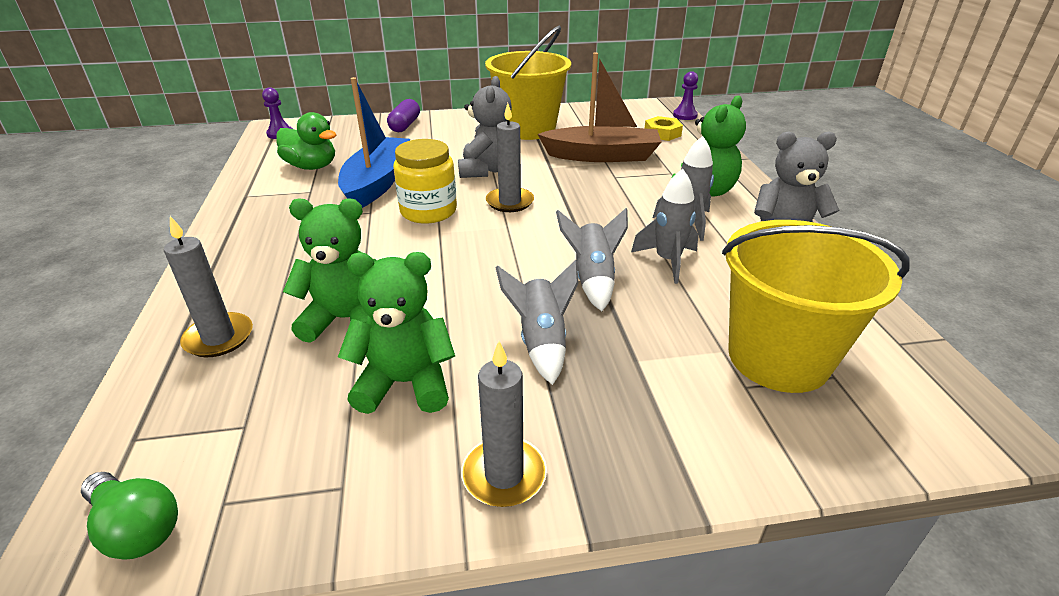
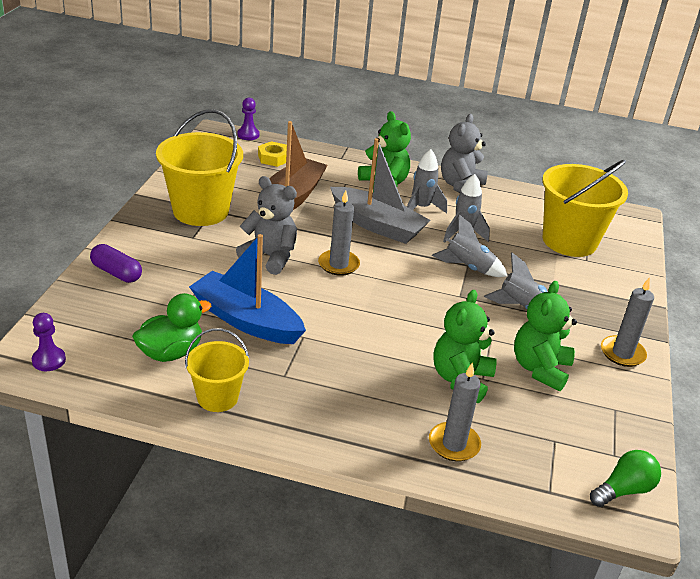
camera: 70 degrees left, 0 degrees up
(258, 197) = (217, 397): none -> yellow bucket
(428, 211) = (324, 306): yellow jar -> none
(612, 205) = (377, 225): none -> grey boat

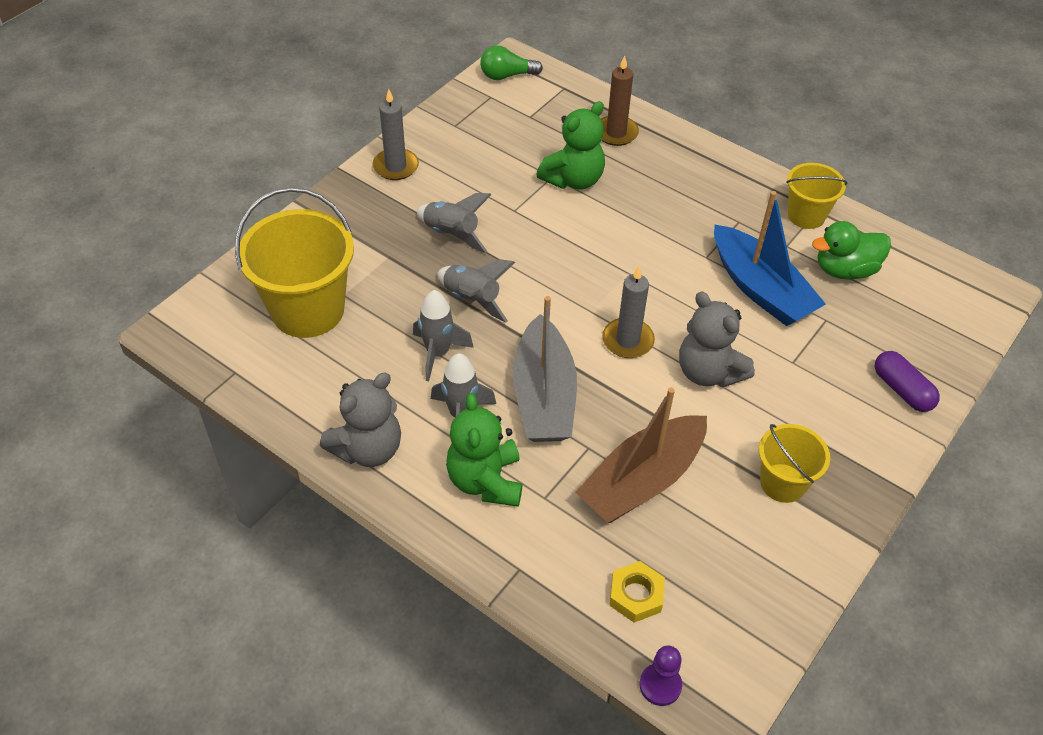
camera: 155 degrees left, 15 degrees up
(49, 360) = (966, 289): purple pawn -> none
(201, 211) = (783, 483): yellow bucket -> yellow bucket, size x0.56
(377, 225) = (544, 396): grey boat -> grey boat turned 150 degrees counterclockwise
(454, 444) = (616, 133): grey candle -> brown candle
(540, 369) = (490, 172): green teddy bear -> none

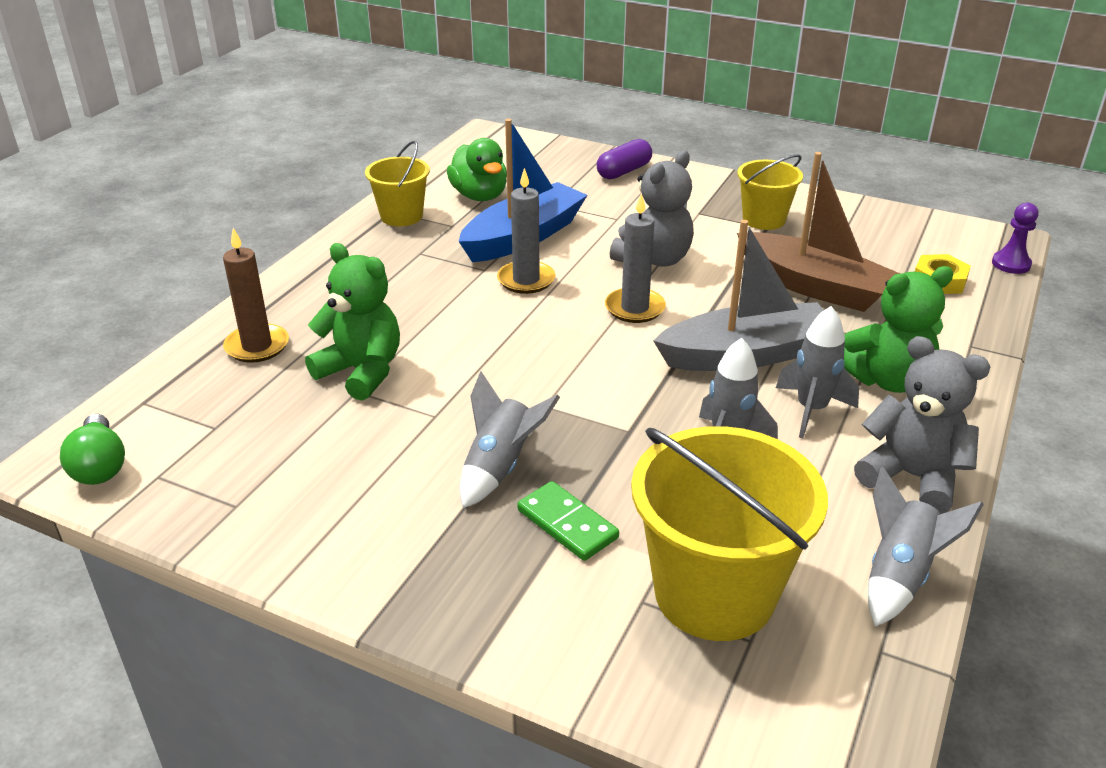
camera: 100 degrees left, 15 degrees down
(389, 256) = (567, 524): none -> green domino
(396, 166) = (351, 558): grey candle -> grey candle (526, 280)
(472, 299) = (621, 429): grey rocket -> grey rocket (899, 576)

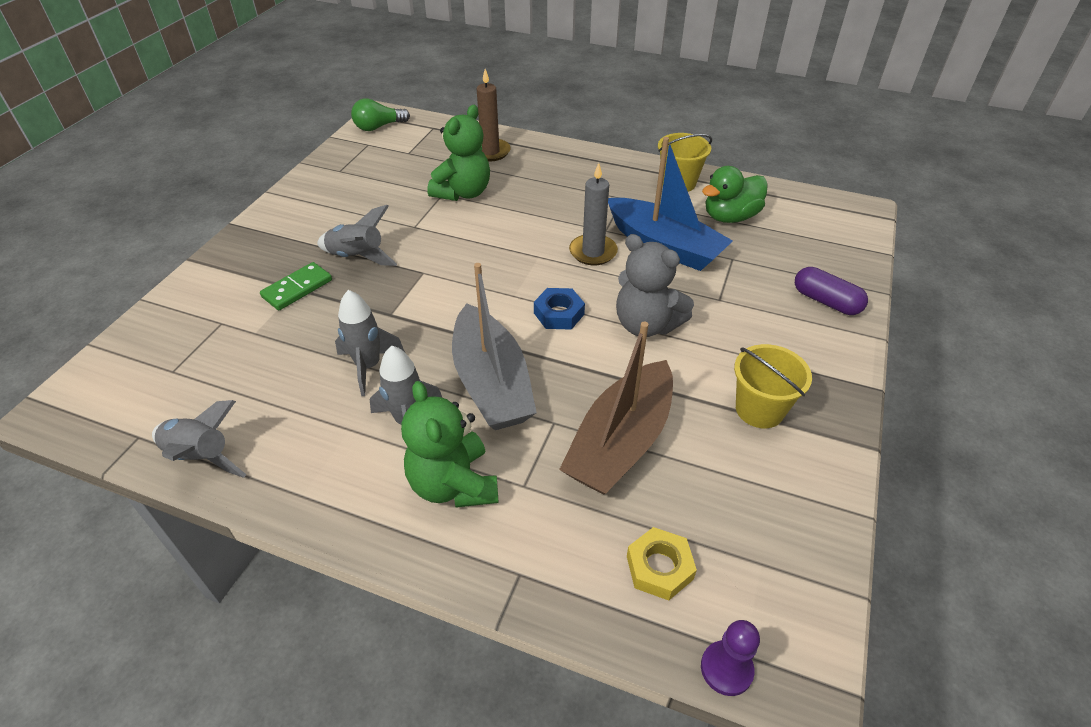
camera: 85 degrees right, 10 degrees up
(635, 308) = (559, 314): grey candle -> blue nut
(714, 593) = (216, 355): yellow bucket -> none
(912, 477) = (310, 482): grey teddy bear -> none

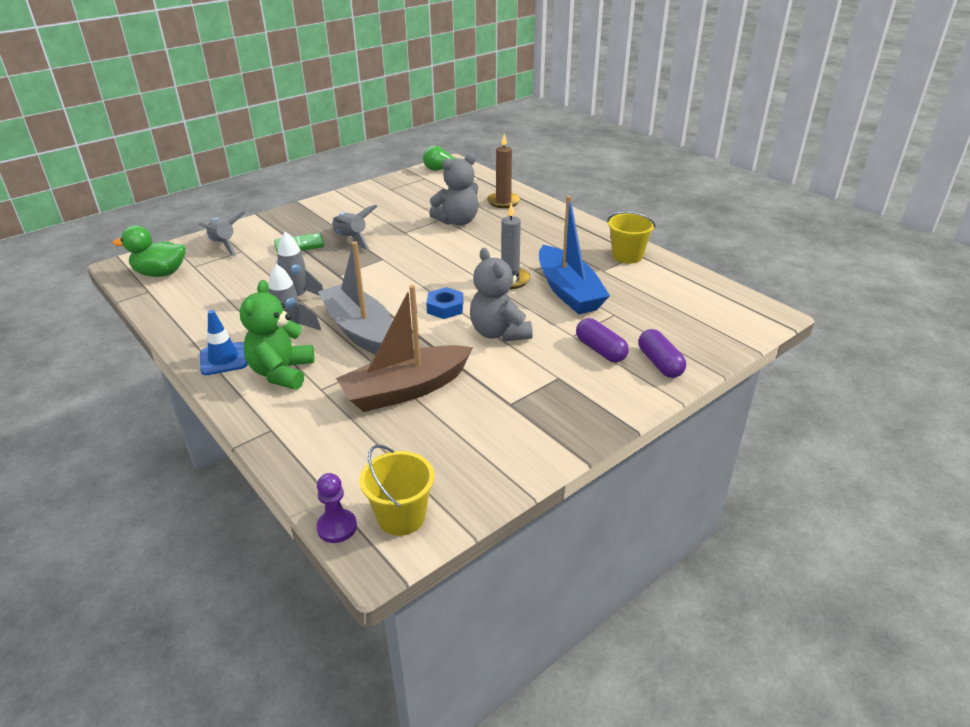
camera: 30 degrees right, 10 degrees down
(201, 457) = (168, 311): grey rocket -> grey rocket (224, 245)
(356, 498) = (223, 359): none -> blue traffic cone
(463, 193) = (457, 221): green teddy bear -> grey teddy bear
(491, 383) = (360, 330): grey boat -> grey boat turned 135 degrees clockwise
(659, 567) = (355, 461): yellow nut -> none
(730, 217) = (644, 288): green duck -> green duck (160, 273)
(759, 409) = (524, 407): yellow bucket -> yellow bucket (401, 517)
(761, 307) = (600, 350): none -> purple capsule

